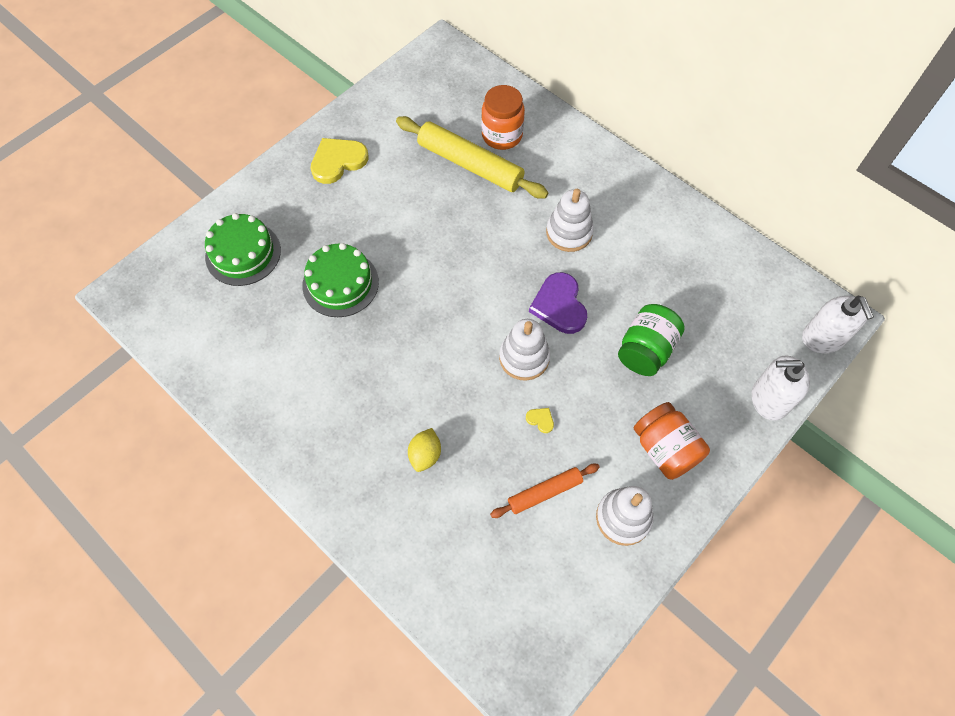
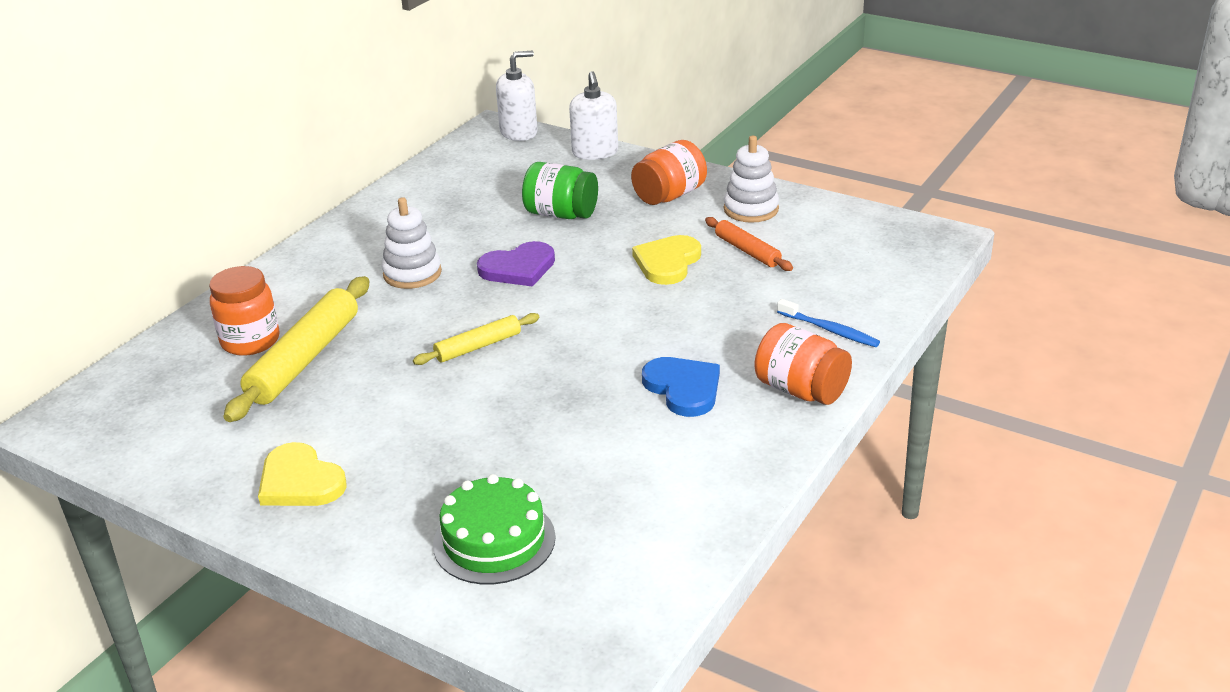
camera: 100 degrees left, 30 degrees down
(324, 474) = (801, 390): none -> orange jar
(340, 283) = (527, 433): green cake -> none
(356, 391) = (683, 388): none -> blue heart
(398, 523) = (829, 330): none -> blue toothbrush
(425, 455) = (742, 326): yellow lemon -> none
(453, 266) = (478, 346): none -> yellow rolling pin
(524, 358) = (595, 281): white stacking toy -> none
(540, 420) = (667, 262): yellow heart -> yellow heart, size x2.36

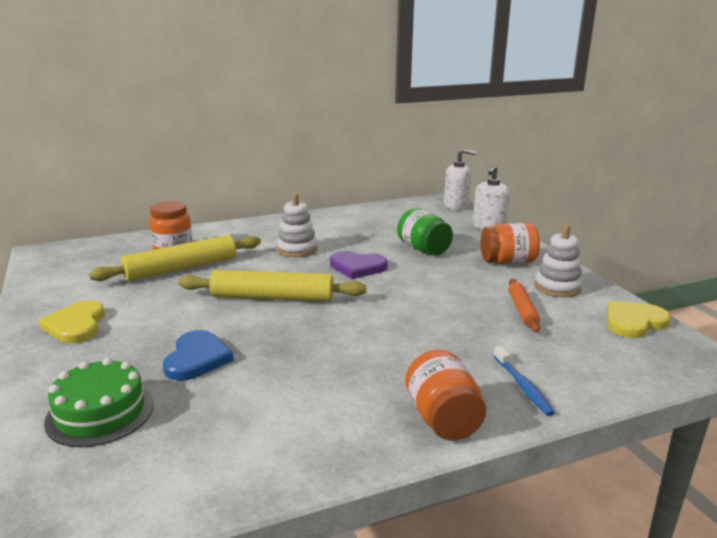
camera: 35 degrees right, 10 degrees down
(478, 346) = (273, 297): yellow rolling pin -> yellow rolling pin, size x1.80
(667, 262) = (455, 297): yellow heart -> yellow heart (633, 322)
(683, 388) = (357, 376): blue heart -> blue heart (197, 358)

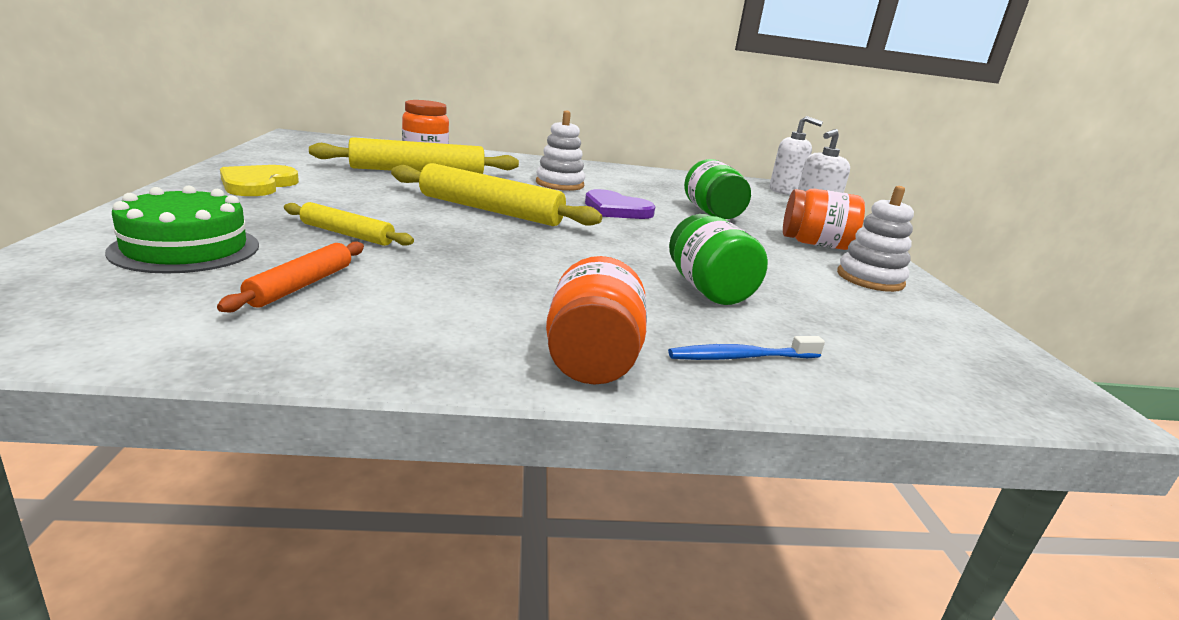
camera: 15 degrees right, 0 degrees up
(197, 358) = (347, 234): blue heart -> yellow rolling pin
(469, 332) = (708, 290): none -> green jar
(522, 310) = (801, 287): orange rolling pin -> orange rolling pin (301, 285)
(522, 386) = (741, 357): blue toothbrush -> blue toothbrush turned 75 degrees clockwise
(633, 322) = (967, 335): yellow heart -> none

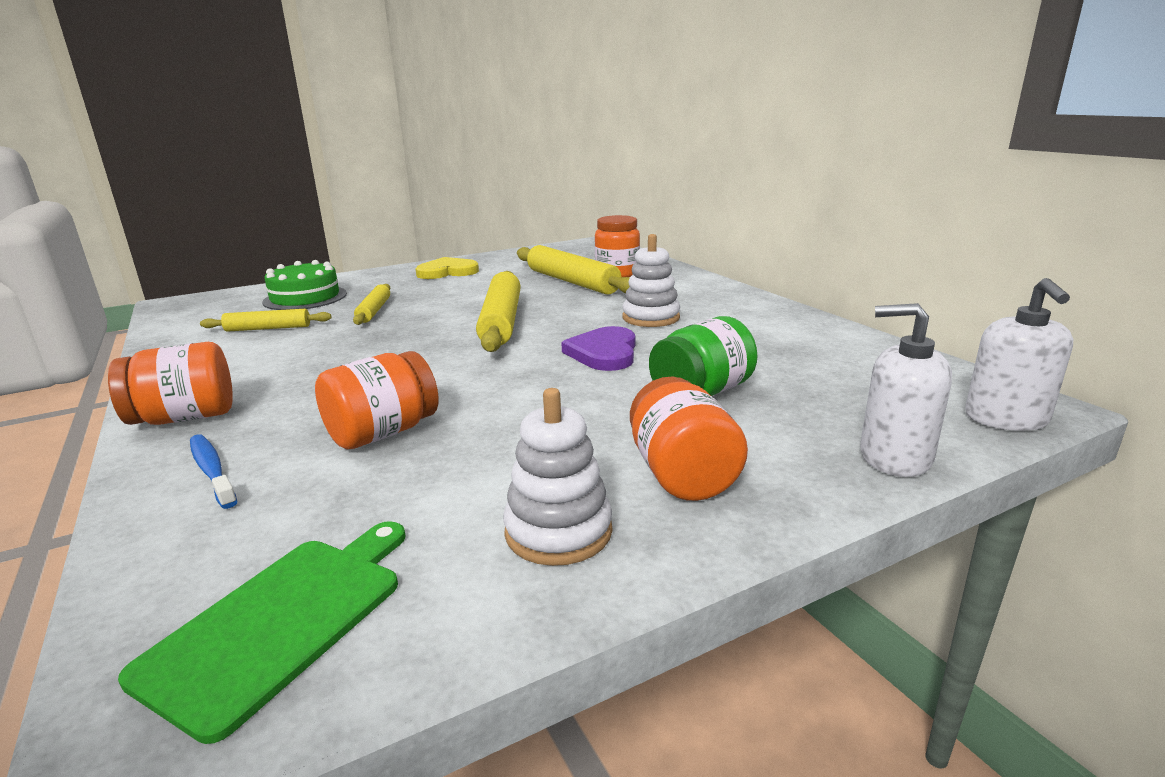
camera: 70 degrees right, 0 degrees up
(301, 285) = (268, 328): orange rolling pin -> yellow rolling pin
(708, 290) = (383, 433): green jar -> orange jar
(961, 355) = (281, 621): none -> green cutting board

